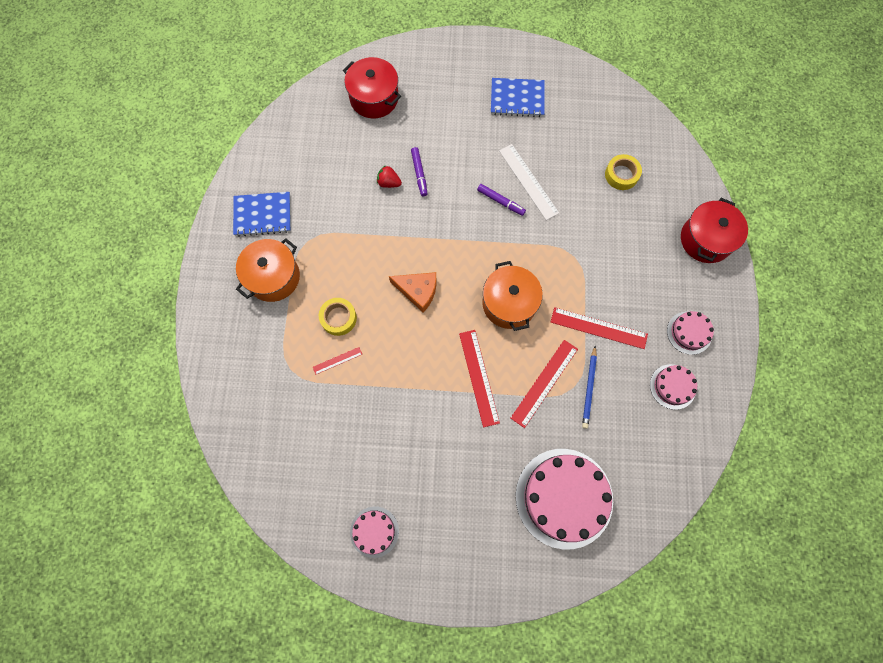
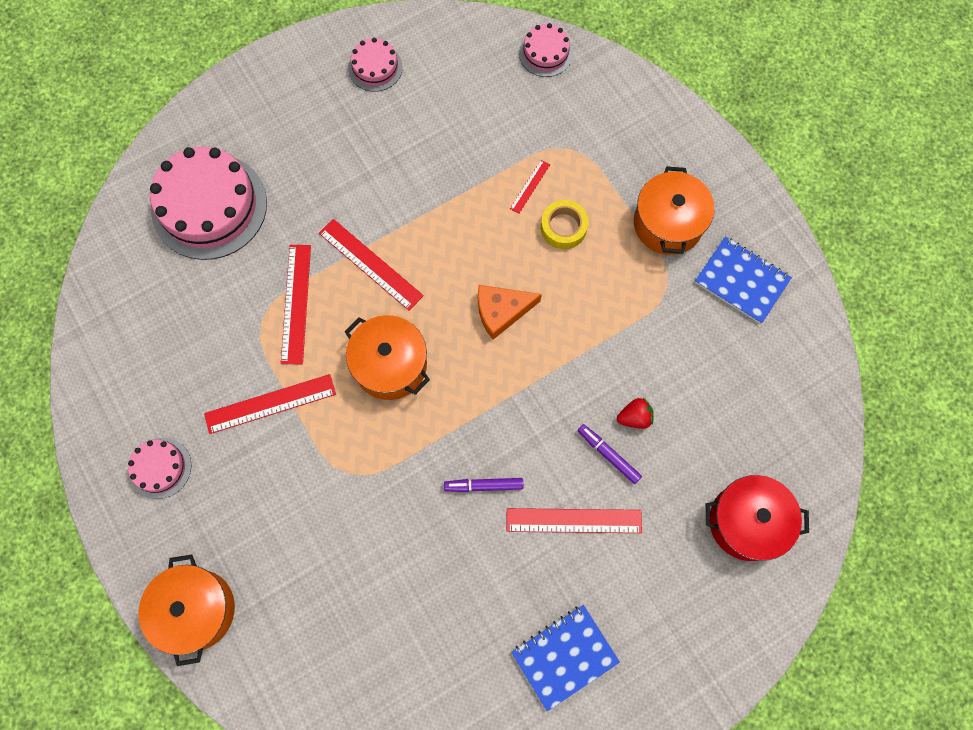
camera: 145 degrees right, 0 degrees up
(263, 215) = (741, 281): blue notebook -> blue notebook turned 75 degrees clockwise
(464, 154) = (574, 520): none -> red ruler
(528, 181) = (468, 537): white ruler -> none
(589, 388) = (243, 329): blue pencil -> none
(621, 175) = (354, 632): yellow tape -> none
(672, 386) = (150, 391): pink cake -> pink cake (545, 53)
(705, 239) = (196, 610): red pot -> orange pot

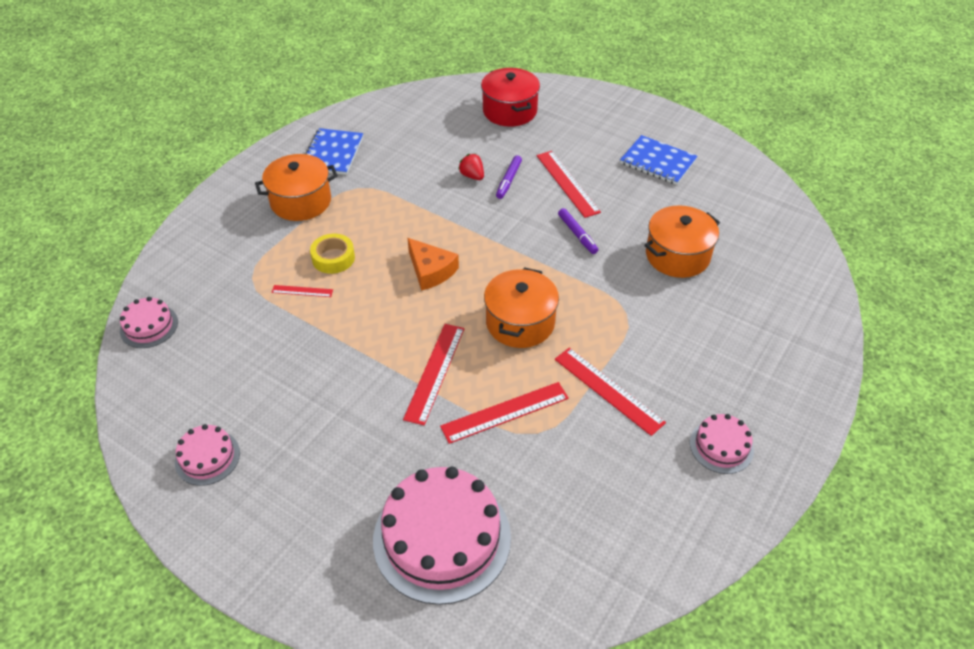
camera: 115 degrees left, 25 degrees down
(196, 610) = (803, 365): orange pot -> orange pot (677, 255)

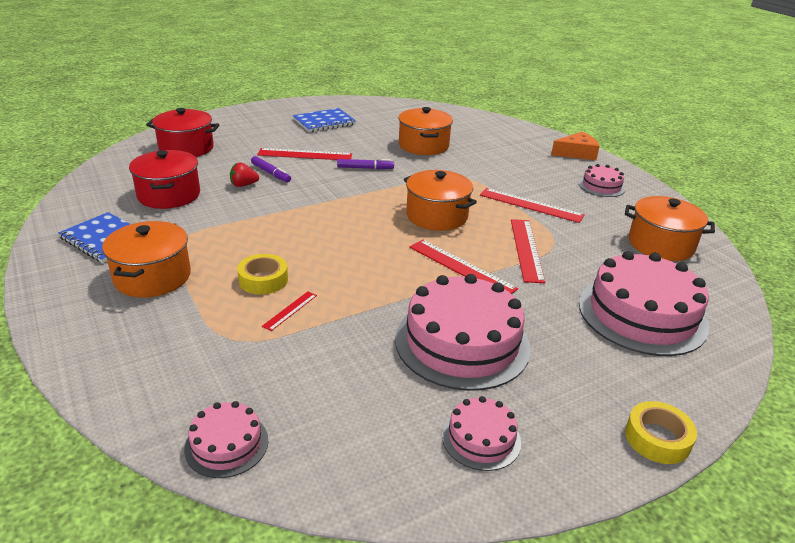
camera: 65 degrees left, 15 degrees down
(255, 578) = (657, 438): none -> yellow tape
(318, 410) = (462, 342): none -> pink cake
(420, 146) = (169, 195): none -> red pot
(431, 270) = (338, 235): orange cheese -> orange cheese (576, 153)
(608, 390) = (530, 205): red ruler -> red ruler turned 45 degrees clockwise
(609, 535) = (660, 244): none -> orange pot

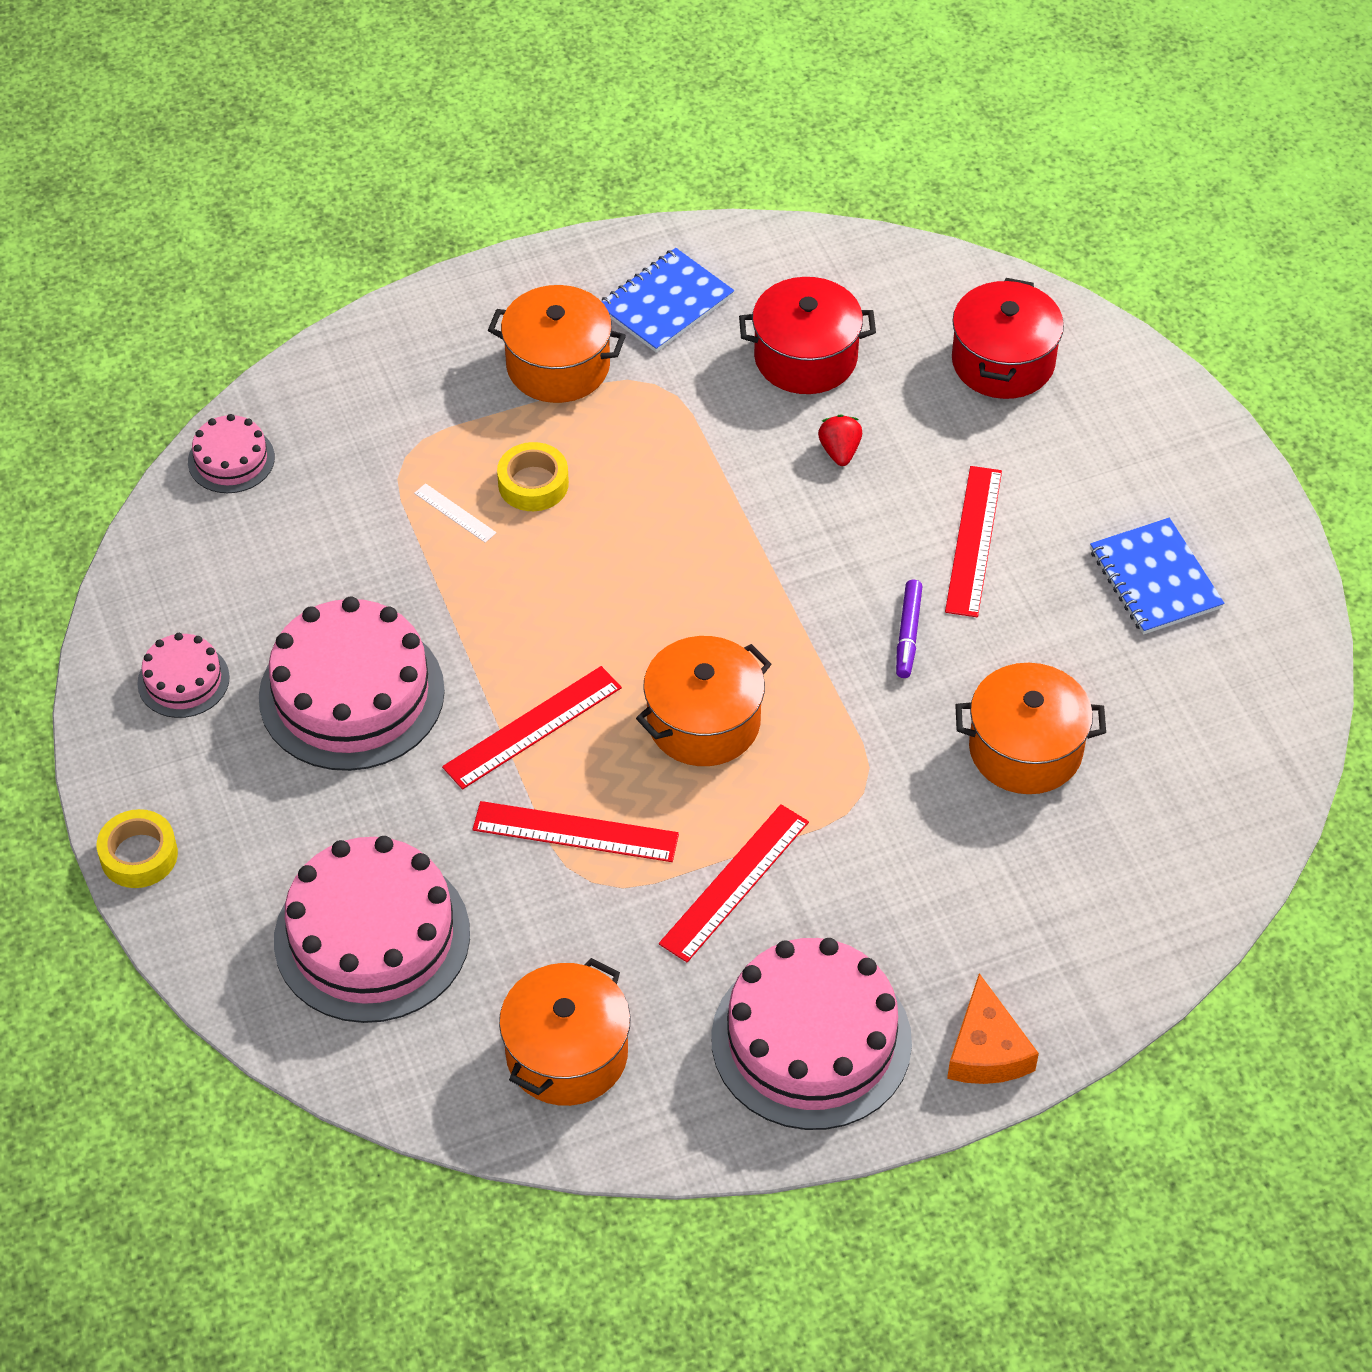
camera: 100 degrees right, 20 degrees up
(271, 173) = (887, 488): purple marker -> none
(290, 310) = (455, 513): red ruler -> white ruler
(601, 186) = (811, 1040): pink cake -> pink cake, size x2.02

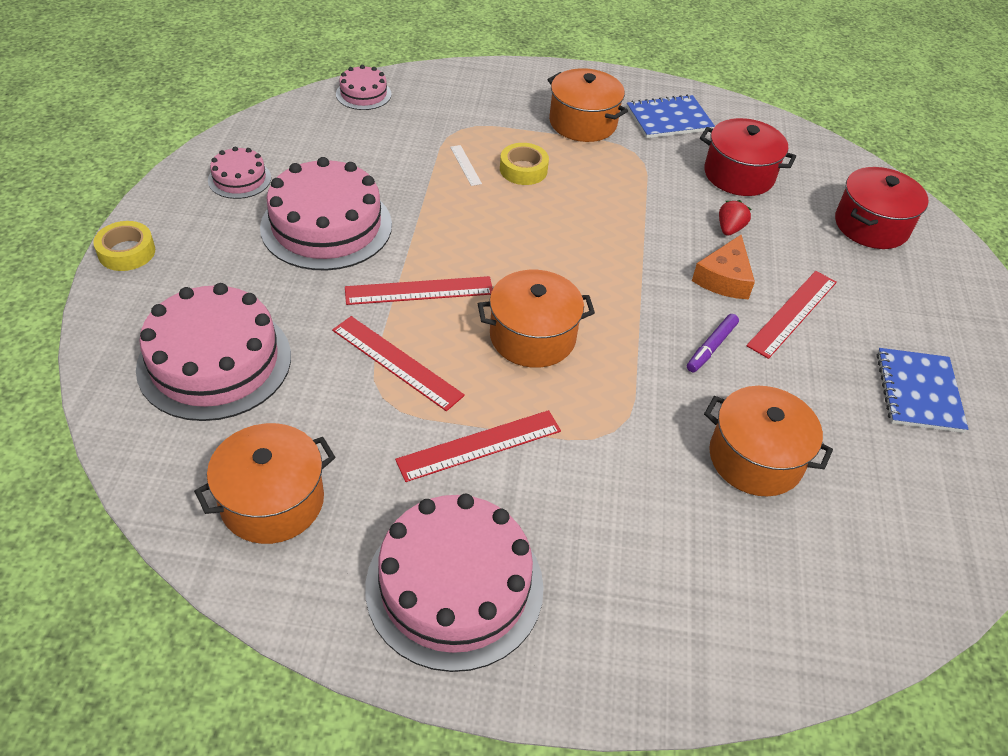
camera: 25 degrees right, 5 degrees down
(987, 1050) = (589, 670): orange cheese -> orange cheese (724, 278)

